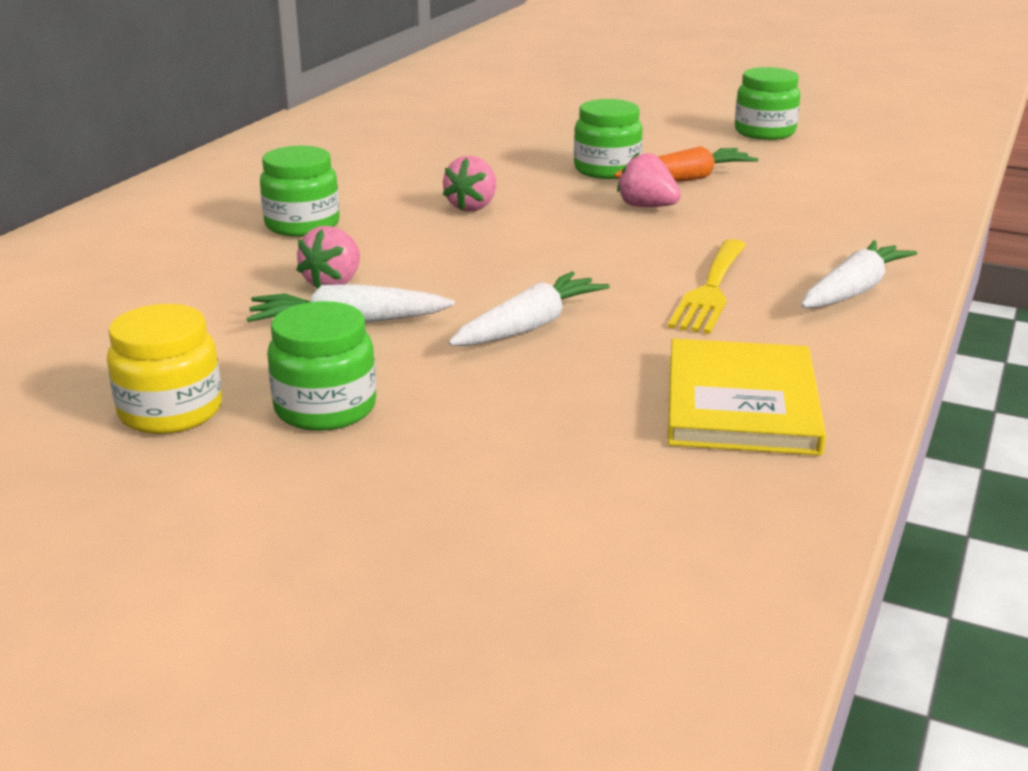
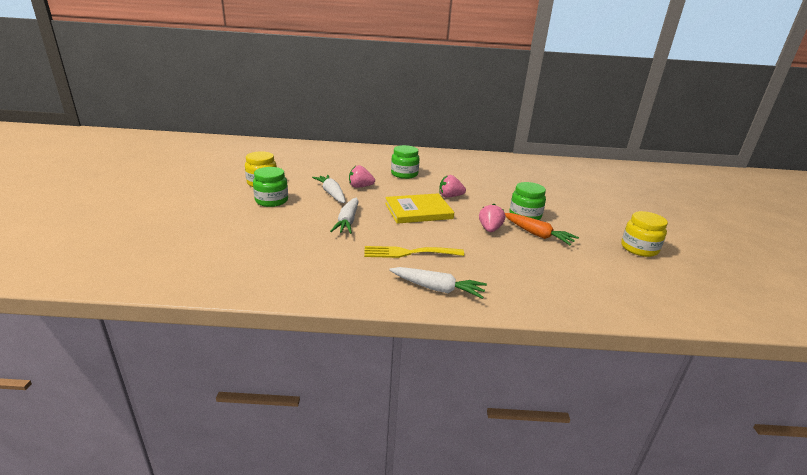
camera: 65 degrees right, 0 degrees up
(529, 326) = (347, 221): white carrot -> white carrot turned 75 degrees clockwise
(741, 403) = (304, 269): yellow book -> yellow book (418, 211)
(764, 132) = (639, 248): green jar -> yellow jar

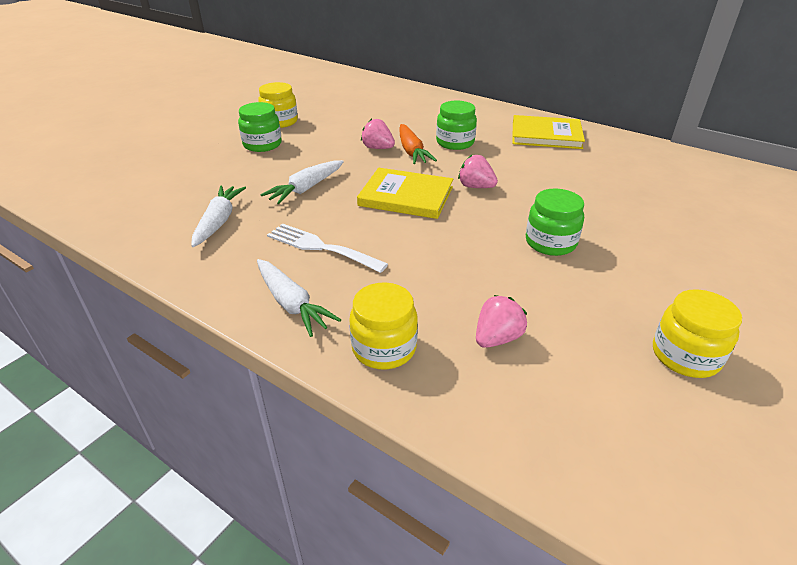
camera: 35 degrees right, 10 degrees up
(331, 194) = (334, 150): white carrot -> white carrot (219, 221)
(408, 253) = (321, 247): yellow fork -> white fork
(449, 160) = (546, 135): none -> yellow book
(490, 229) = (468, 247): pink strawberry -> pink strawberry (497, 338)
(518, 292) = (384, 348): none -> yellow jar
(537, 234) = (530, 276): orange carrot -> orange carrot (412, 151)

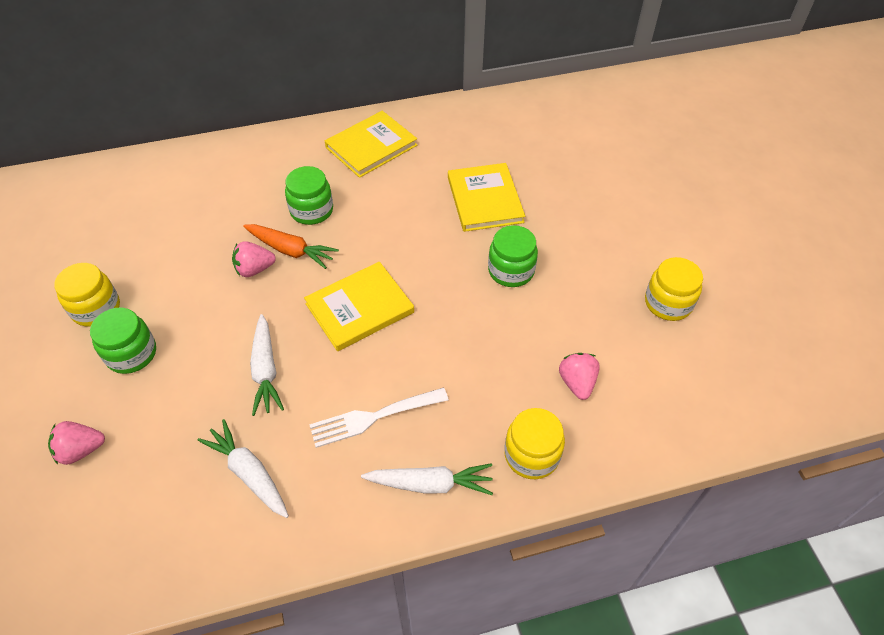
camera: 50 degrees left, 15 degrees up
(475, 187) = (396, 253): pink strawberry -> pink strawberry (81, 450)
(593, 197) = (485, 199): none -> yellow book

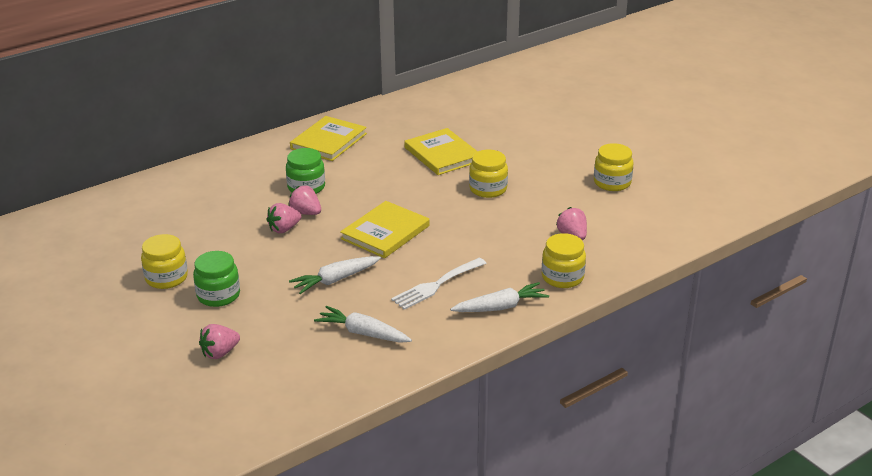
camera: 20 degrees left, 20 degrees down
(265, 370) = (335, 280): white carrot -> white carrot turned 90 degrees clockwise
(290, 250) = (306, 213): orange carrot -> pink strawberry
(511, 271) = (488, 189): green jar -> yellow jar

